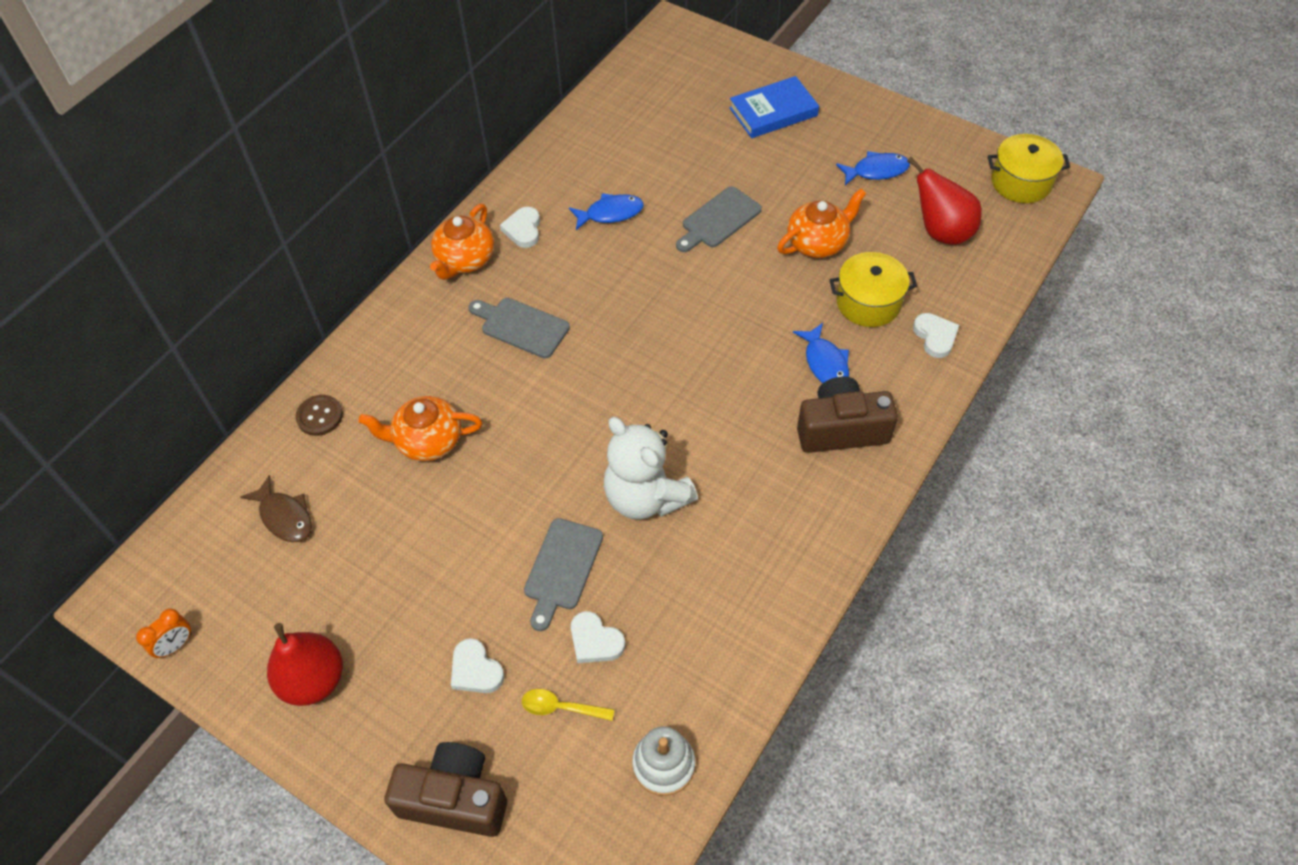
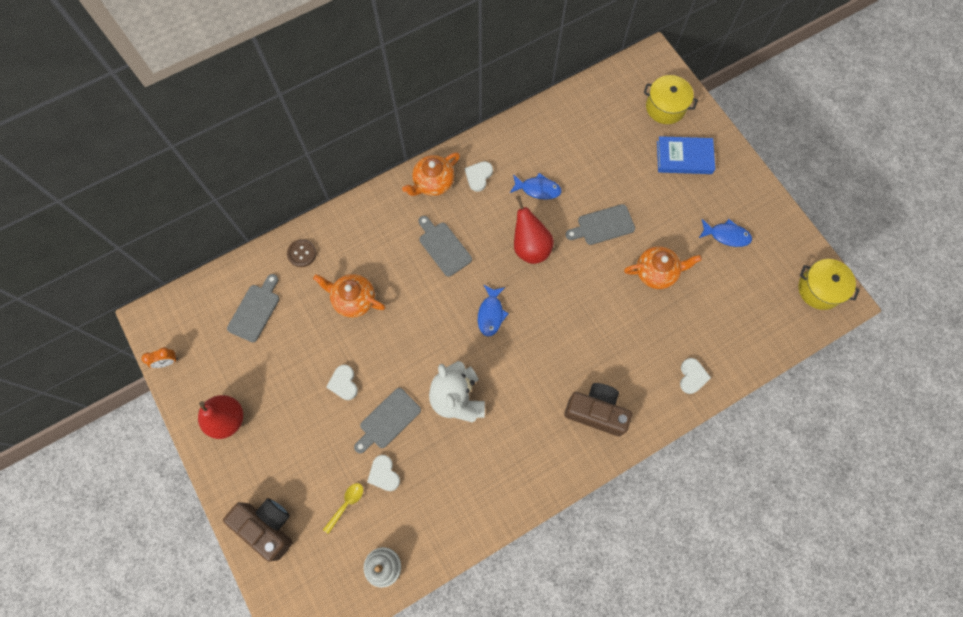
camera: 25 degrees right, 15 degrees up
(285, 516) = (255, 310): brown fish -> grey cutting board
(475, 670) = (312, 458): white heart -> white heart (344, 383)
(561, 707) = (346, 504): yellow spoon -> yellow spoon turned 90 degrees clockwise
(825, 362) = (612, 361): blue fish -> blue fish (491, 314)
(868, 302) = (664, 331): yellow pot -> yellow pot (665, 107)
(941, 232) = (742, 302): red pear -> red pear (530, 247)

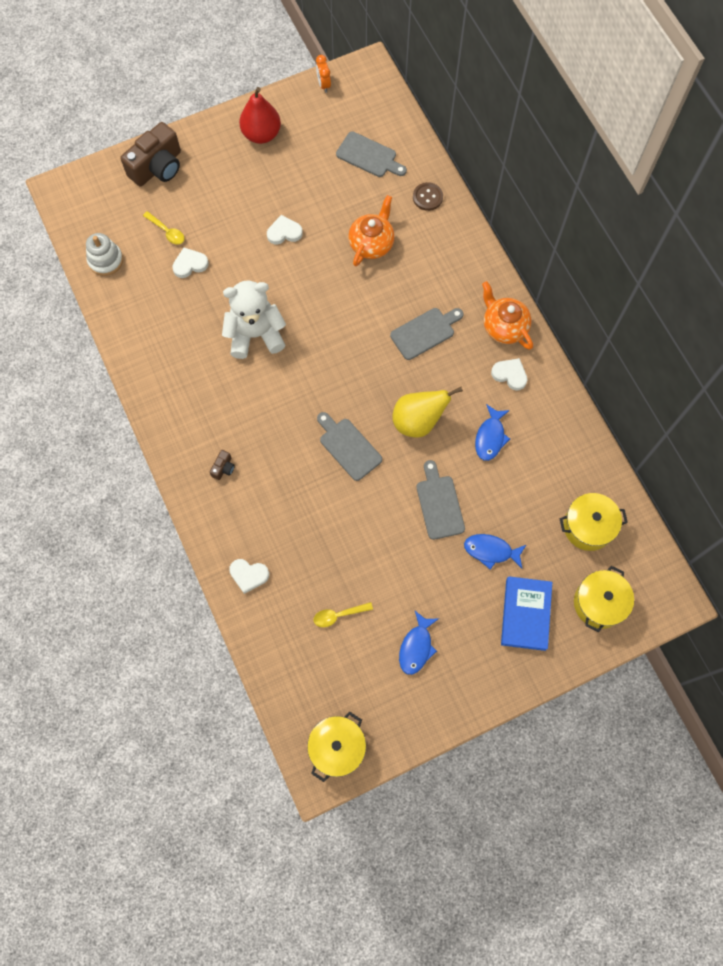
camera: 95 degrees right, 0 degrees up
(388, 420) = (242, 270): grey cutting board -> grey cutting board (348, 447)
(491, 314) = (343, 374): blue fish -> blue fish (491, 551)
(530, 247) = (418, 421): red pear -> yellow pear
(596, 412) = (223, 468): brown camera -> brown camera, size x0.42
(605, 115) = (588, 526): none -> yellow pot
(656, 272) = (375, 556): orange teapot -> none
(712, 298) = (338, 615): none -> yellow spoon

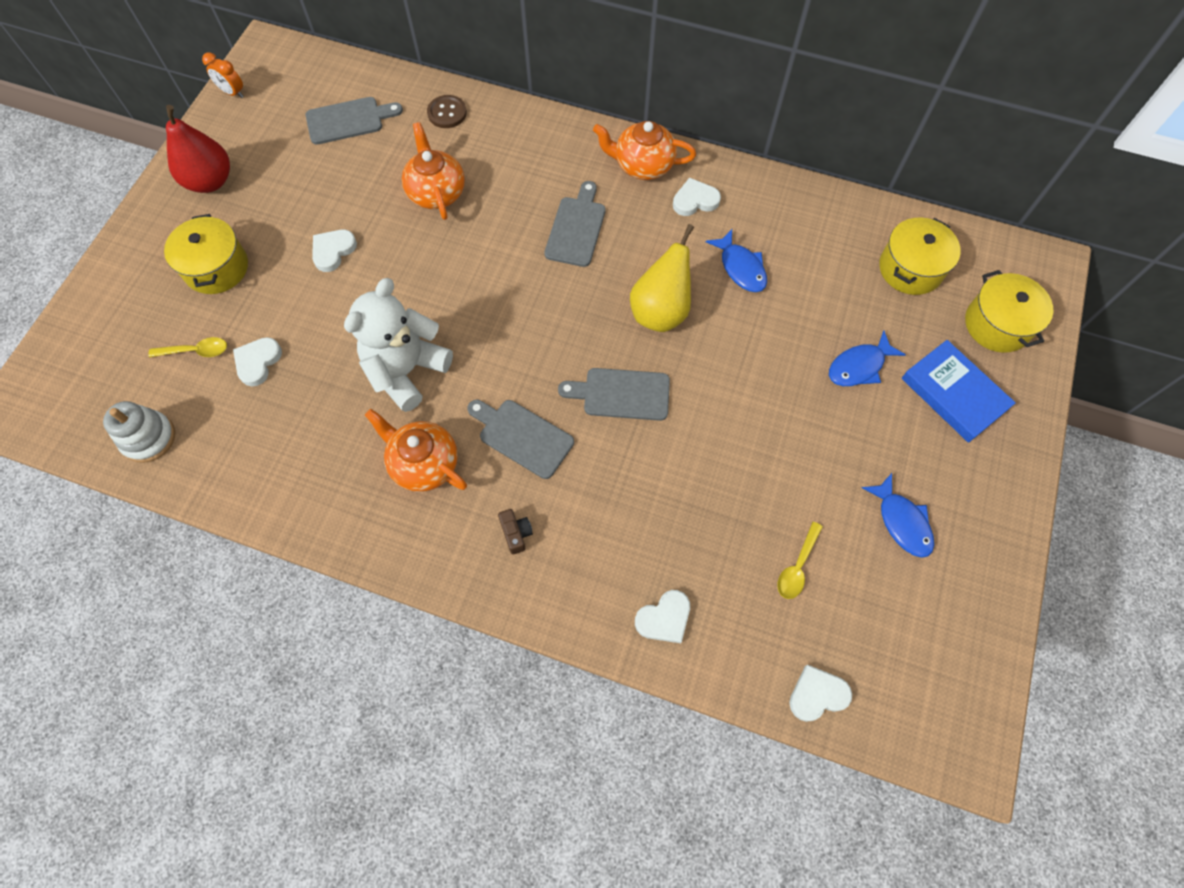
camera: 45 degrees left, 5 degrees down
(157, 167) = (118, 297): brown camera -> none
(216, 392) = (424, 464): none -> orange teapot
(280, 679) = (817, 694): none -> white heart
(337, 747) = (950, 704): yellow pot -> yellow pot (216, 268)
(439, 504) = (766, 368): grey cutting board -> grey cutting board (522, 436)

